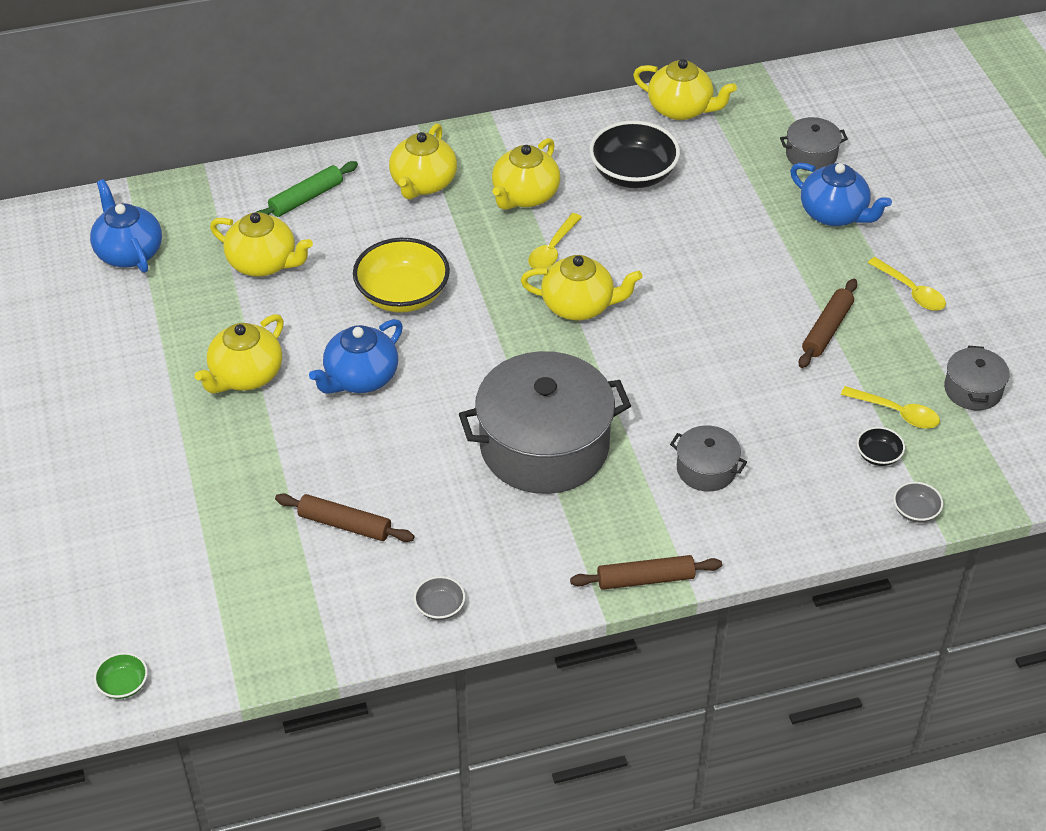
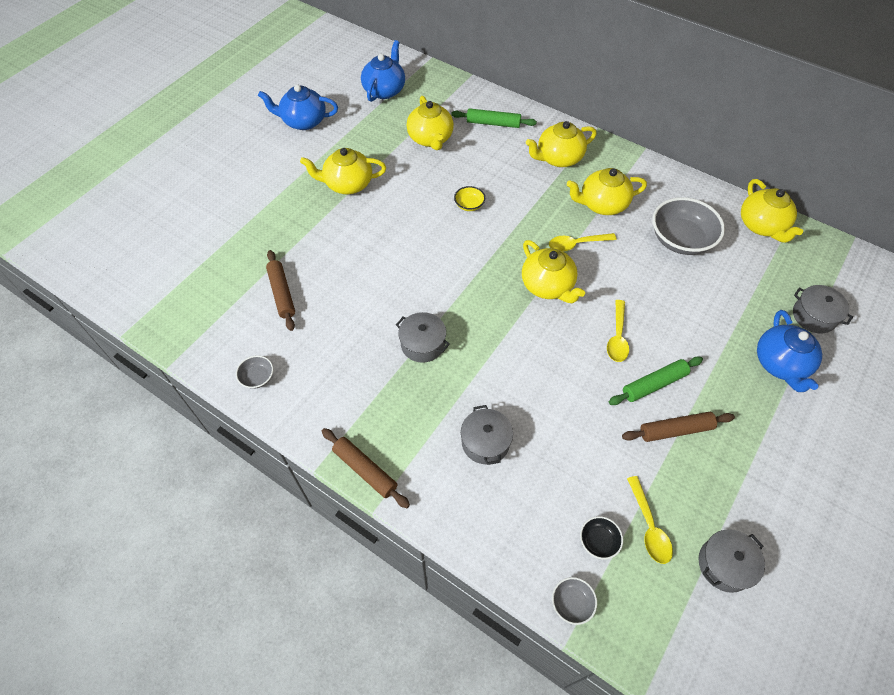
camera: 50 degrees right, 10 degrees up
(123, 685) = (102, 278): green bowl -> none
(360, 378) = (391, 229): blue teapot -> blue teapot (303, 121)
(402, 295) = (469, 205): yellow bowl -> yellow bowl, size x0.47
(544, 446) = (423, 344): grey pot -> grey pot, size x0.46
(633, 174) = (680, 239): black bowl -> grey bowl
(768, 310) = (654, 384): none -> green rolling pin
(911, 291) = (769, 458): yellow spoon -> yellow spoon (617, 337)

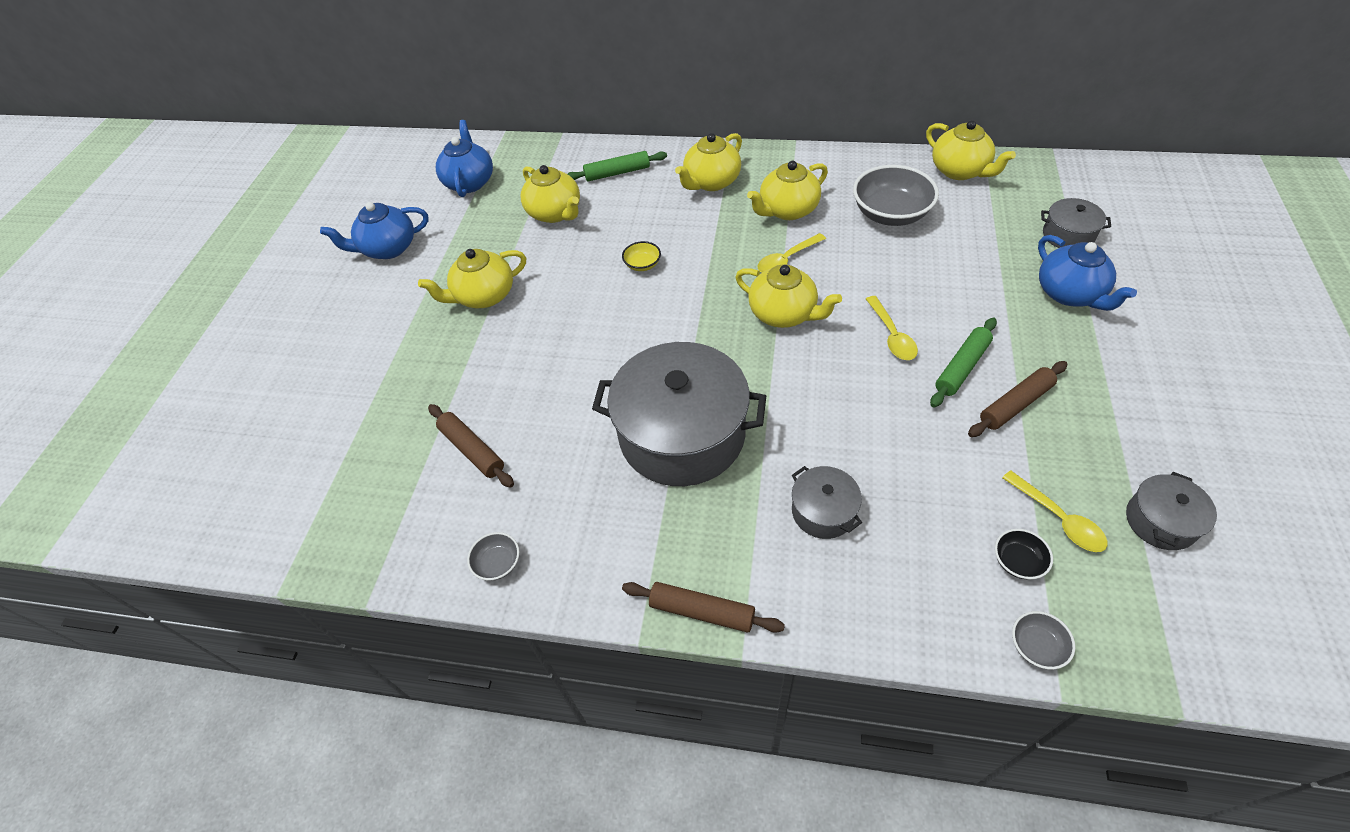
camera: 20 degrees left, 5 degrees down
(423, 344) = (682, 434): grey pot -> grey pot, size x2.18

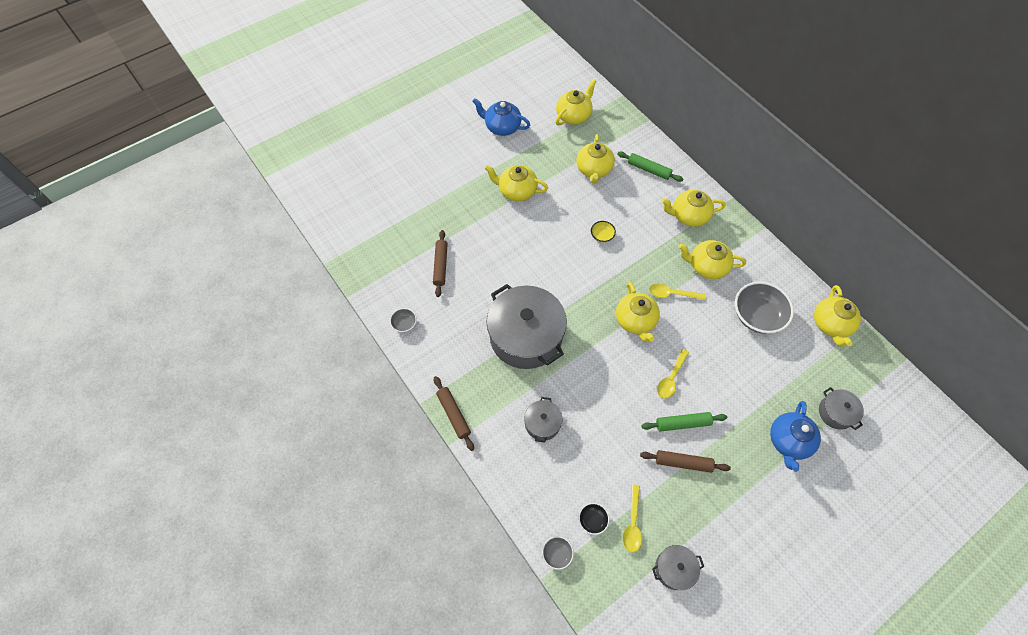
camera: 40 degrees right, 10 degrees up
(470, 182) = (574, 116): blue teapot -> yellow teapot

